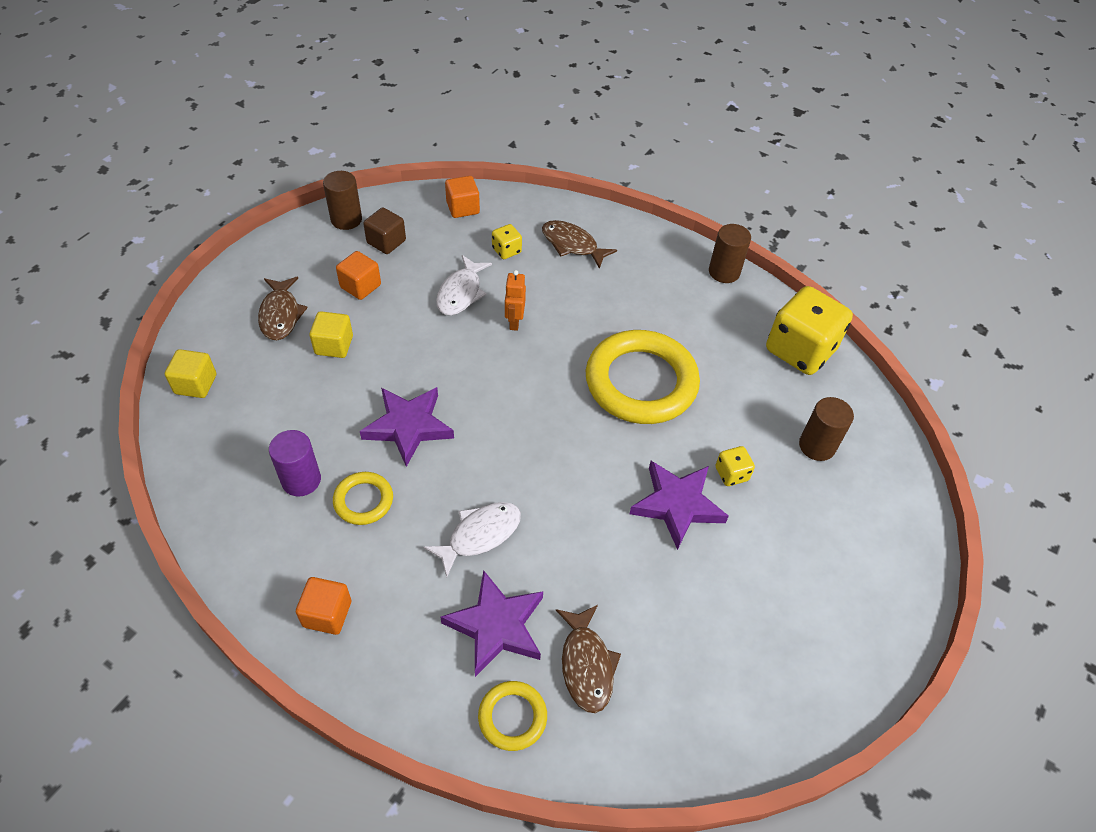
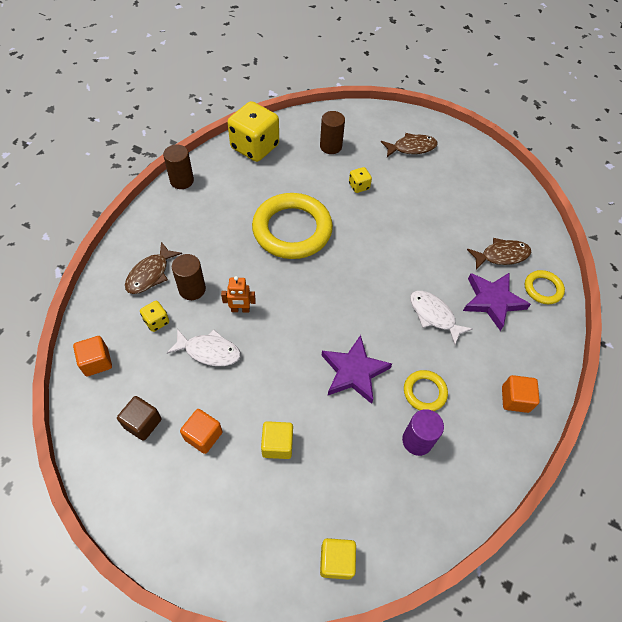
camera: 95 degrees left, 5 degrees up
(281, 315) = (243, 502): brown fish -> brown fish (411, 148)
(346, 219) = (107, 468): brown cylinder -> brown cylinder (192, 289)
(677, 505) = (387, 213): purple star -> none

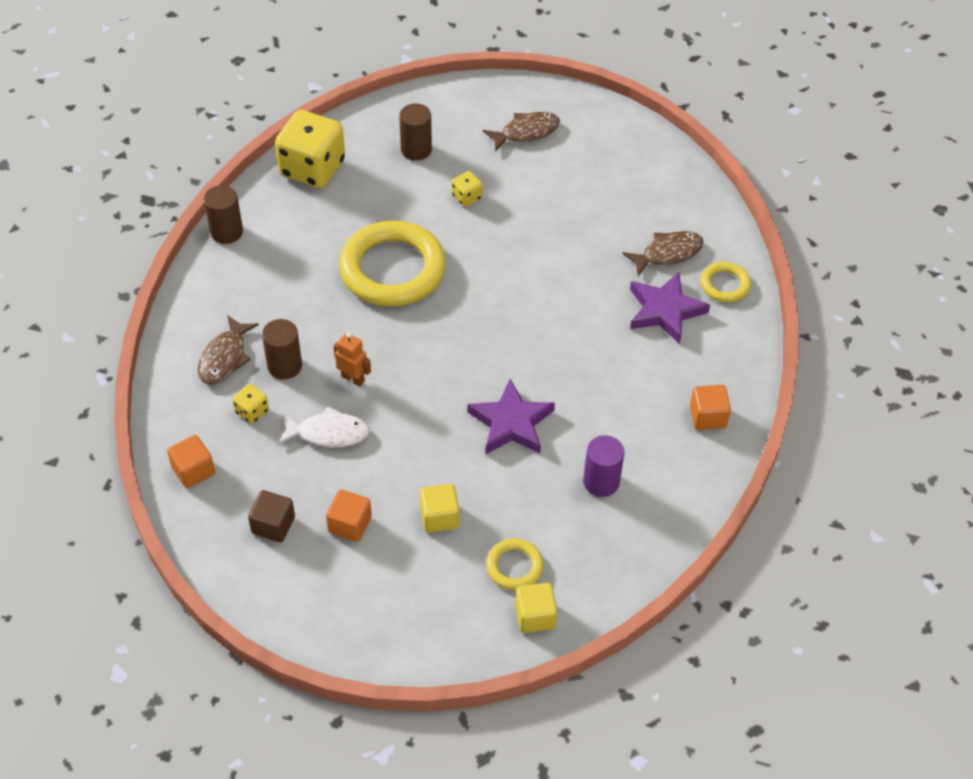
camera: 10 degrees left, 5 degrees down
(240, 309) = (353, 378): orange robot -> orange robot turned 135 degrees counterclockwise
(424, 392) = (600, 429): yellow ring -> yellow ring (514, 567)
(434, 315) = (595, 341): white fish -> none

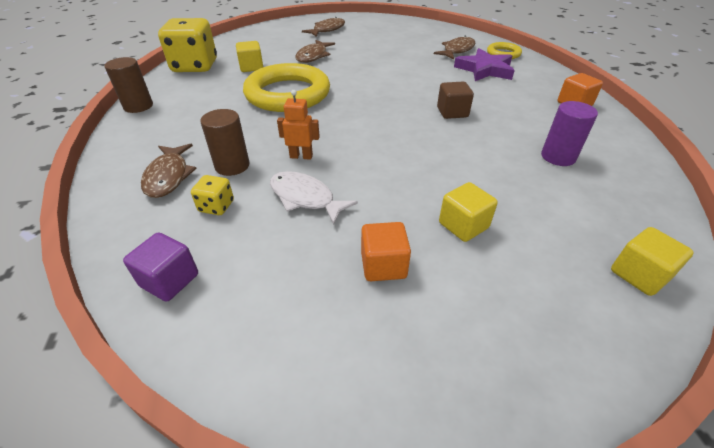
camera: 25 degrees left, 10 degrees down
(193, 471) = (170, 280): orange cube -> purple cube
(273, 525) = (298, 300): brown cube -> brown cube (452, 112)
(328, 433) = (305, 198): white fish -> white fish turned 120 degrees counterclockwise
(378, 196) = (251, 67): none -> yellow cube
(416, 150) = (264, 47): brown cylinder -> none
(466, 197) = (313, 56): yellow dice -> brown fish
(511, 423) = (453, 144): purple star -> none
(514, 567) = (569, 239): yellow ring -> none

